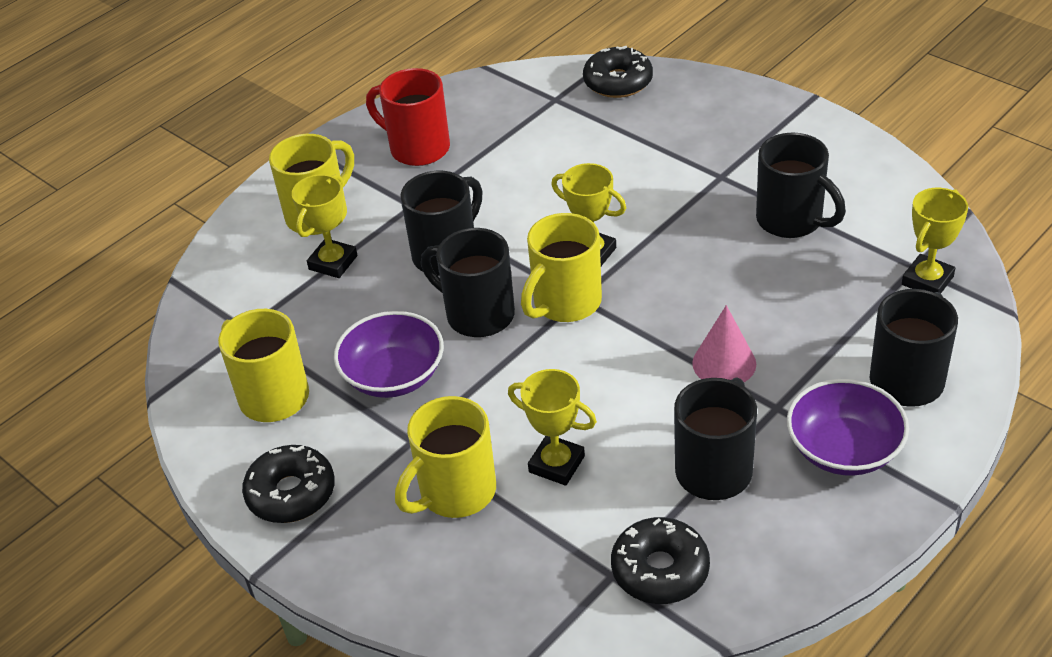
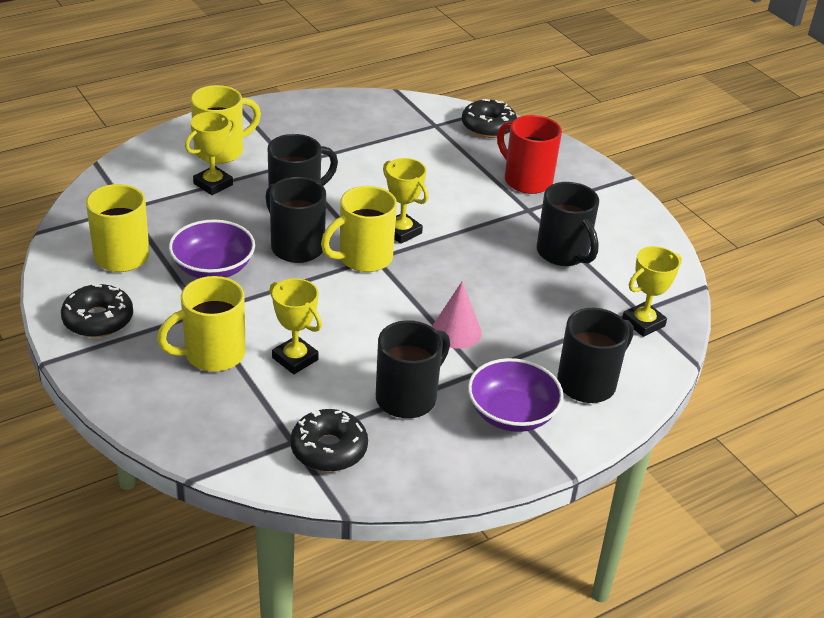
camera: 10 degrees right, 5 degrees down
(417, 148) = (316, 129): red mug -> red mug (526, 180)

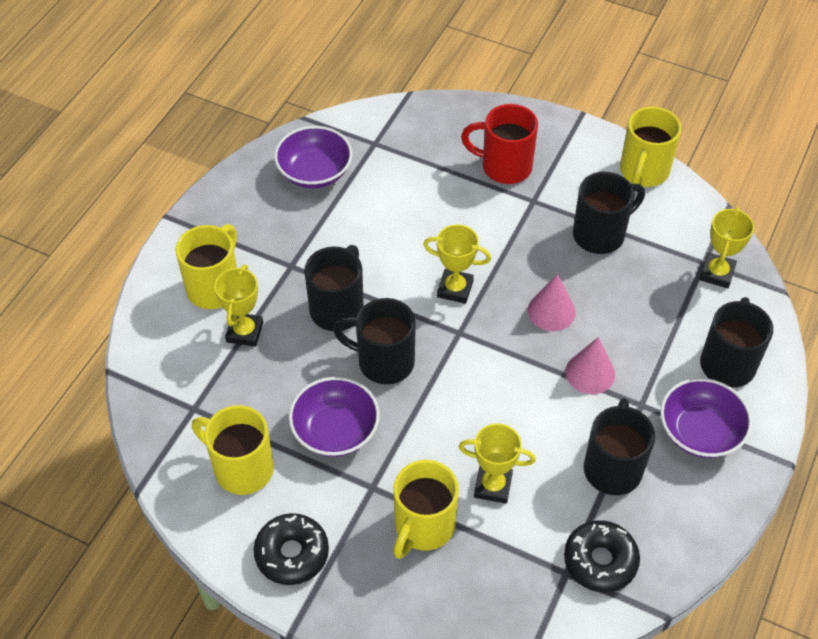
camera: 30 degrees left, 15 degrees up
(363, 258) = (450, 339): yellow mug -> yellow mug (643, 172)
(369, 122) = (314, 172): none -> purple bowl
(466, 280) = (551, 311): none -> pink cone
(488, 127) = (421, 119): black donut -> none
(563, 253) = (600, 234): black mug -> black mug turned 60 degrees counterclockwise

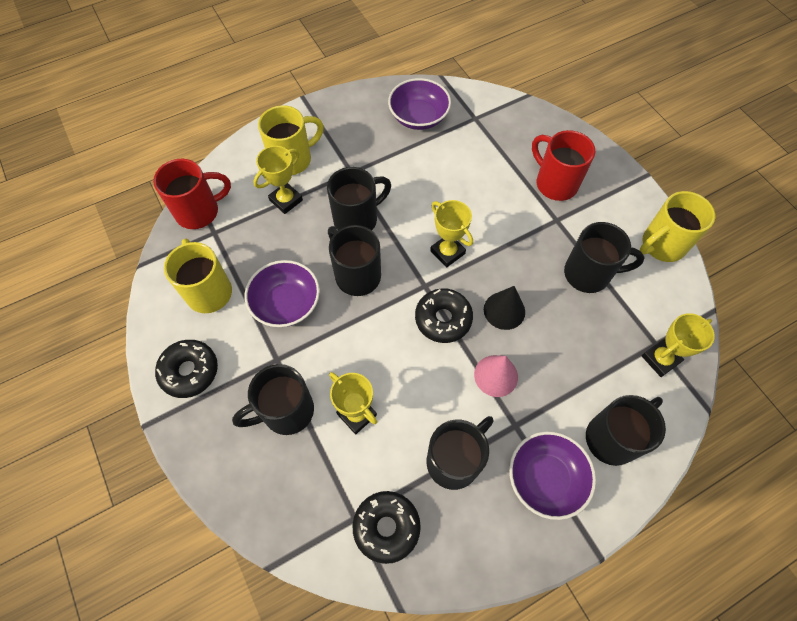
camera: 35 degrees right, 10 degrees up
(157, 397) = (199, 211): none -> red mug
(423, 526) = (286, 411): yellow mug -> black mug
(501, 352) = (443, 319): none -> black donut
(551, 311) = (504, 310): pink cone -> black cone

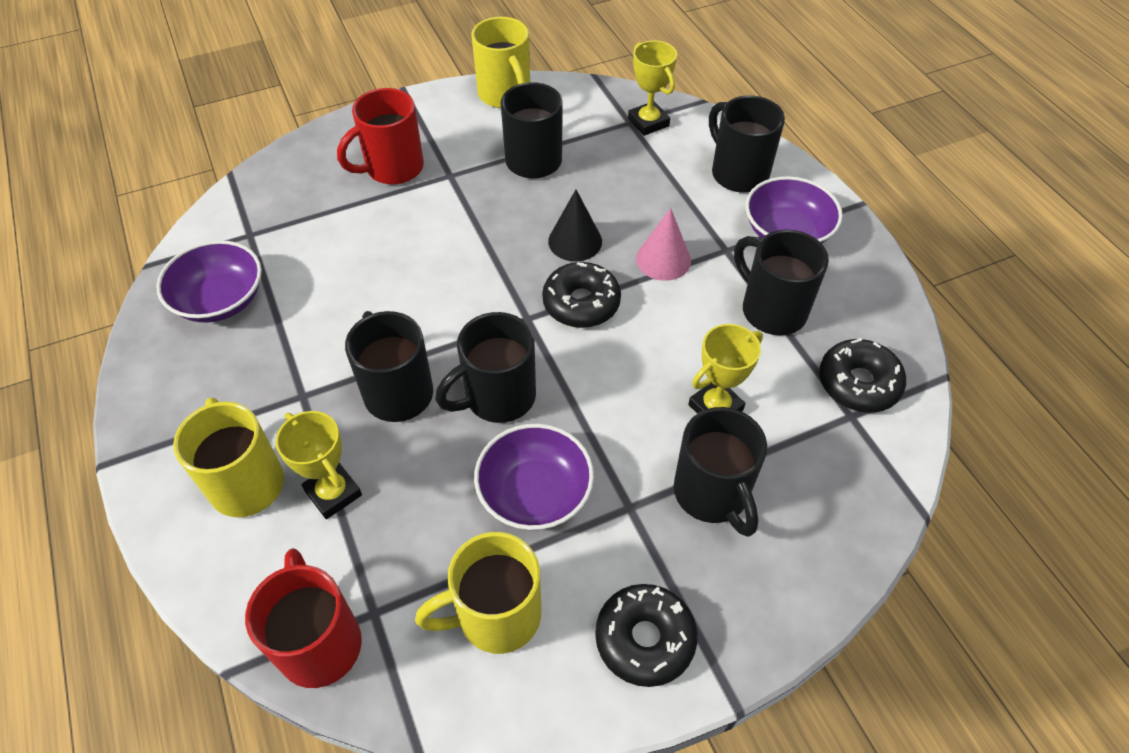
camera: 85 degrees left, 10 degrees down
(447, 252) = (478, 289): yellow trophy -> none

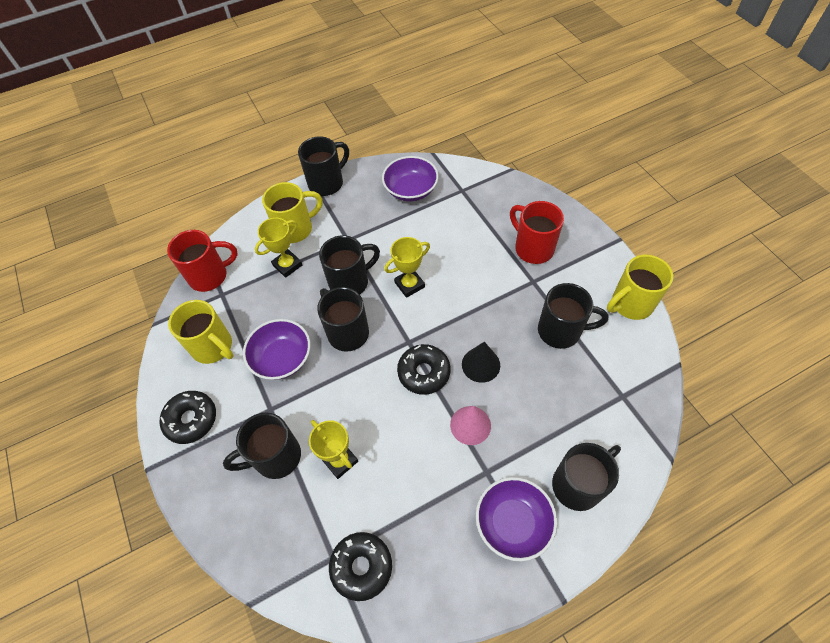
camera: 90 degrees right, 5 degrees up
(496, 615) = (213, 347): yellow mug -> yellow mug turned 150 degrees clockwise
(648, 122) = (626, 410): yellow trophy -> yellow trophy (409, 285)
(771, 310) = (428, 504): black mug -> black mug (327, 183)

